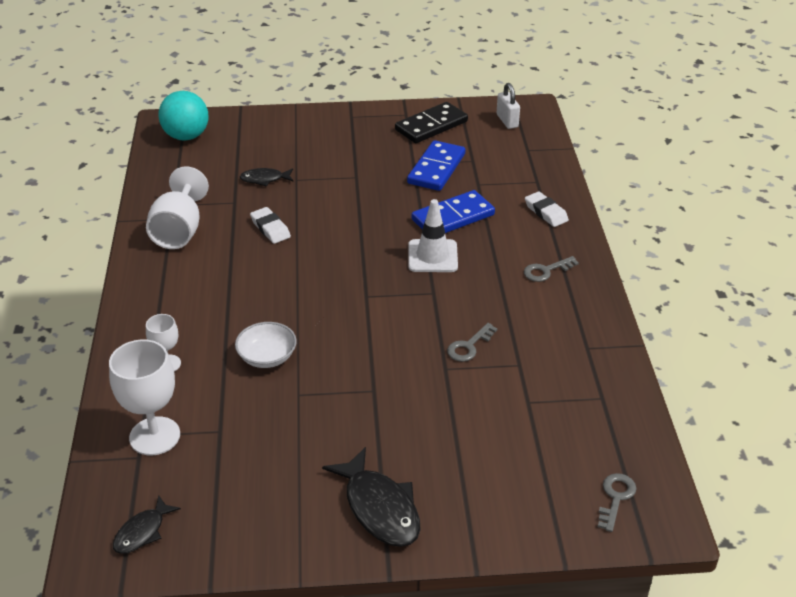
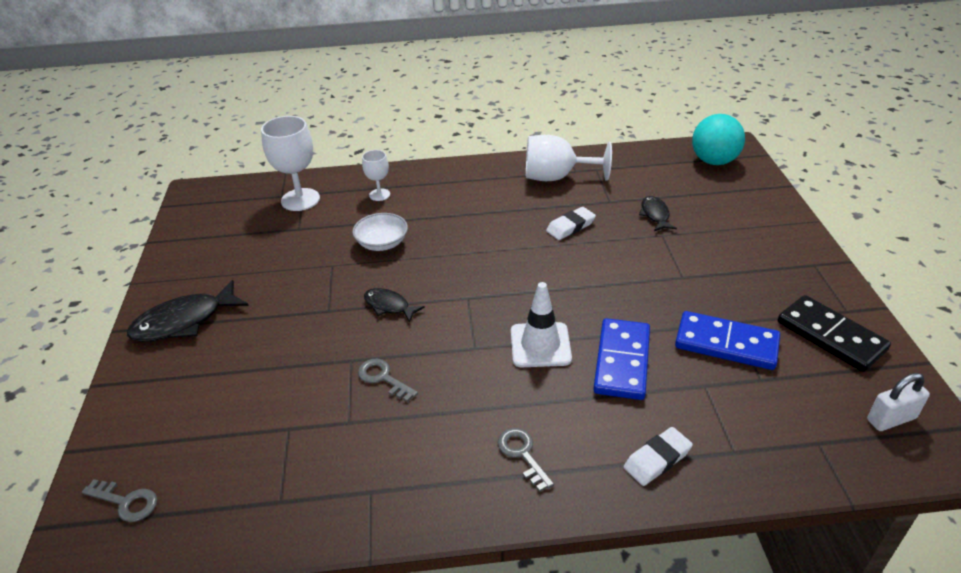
camera: 90 degrees right, 0 degrees up
(142, 532) = (209, 207): black fish -> black fish (389, 306)
(453, 217) = (621, 361): blue domino -> blue domino turned 45 degrees clockwise

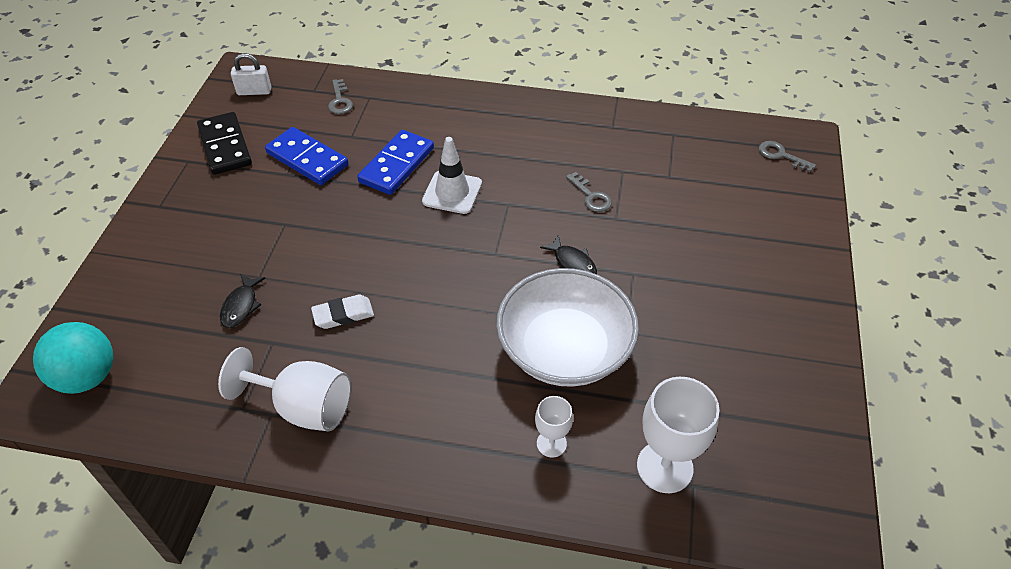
camera: 165 degrees left, 10 degrees up
(184, 322) = (781, 296): black fish -> none
(382, 243) = (564, 349): white bowl -> white bowl, size x2.07
(522, 454) = (505, 124): grey key -> grey key (340, 101)
(657, 459) = (420, 103): white eraser -> none

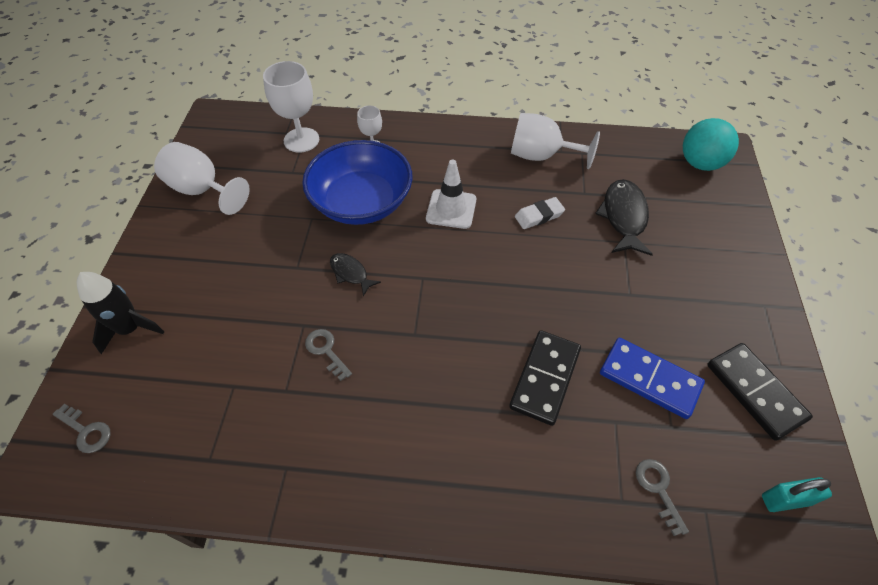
camera: 175 degrees right, 5 degrees up
(241, 306) = (623, 217): black fish -> black fish, size x1.75
(254, 91) = (785, 500): white padlock -> turquoise padlock
(397, 165) = (544, 378): blue domino -> black domino
(452, 192) = (474, 344): white traffic cone -> white traffic cone (451, 209)
(564, 349) = (361, 202): white bowl -> blue bowl
(784, 384) = (202, 190): none -> white goblet
(786, 225) = (130, 329): none -> black rocket

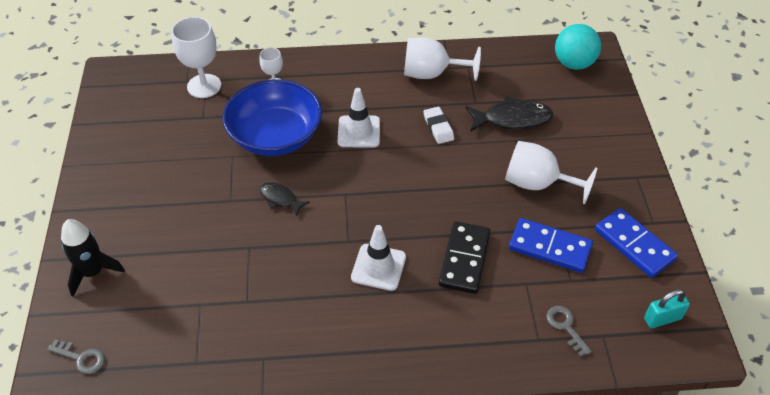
camera: 10 degrees left, 5 degrees down
(202, 190) = (121, 144): white goblet -> white goblet (537, 184)
(326, 351) = (274, 265): grey key -> none
(443, 372) = (378, 267): none -> white traffic cone
(539, 216) = (438, 127): white eraser -> white eraser turned 75 degrees counterclockwise
(623, 217) = (512, 119): black fish -> black fish turned 90 degrees clockwise
(755, 392) = (634, 245): black domino -> blue domino

